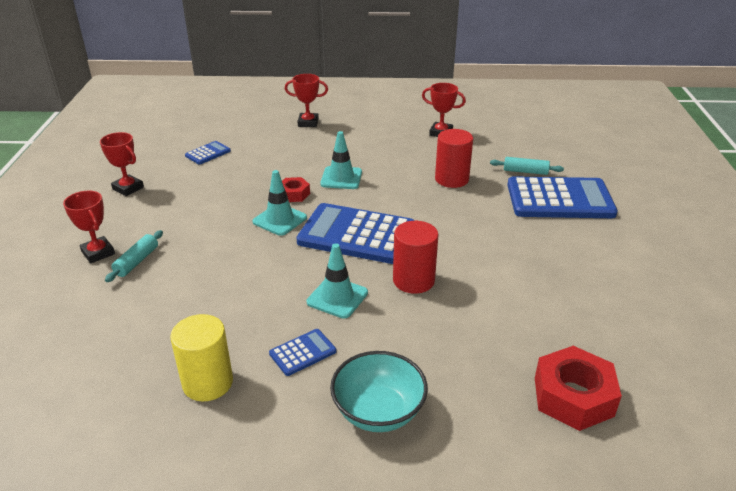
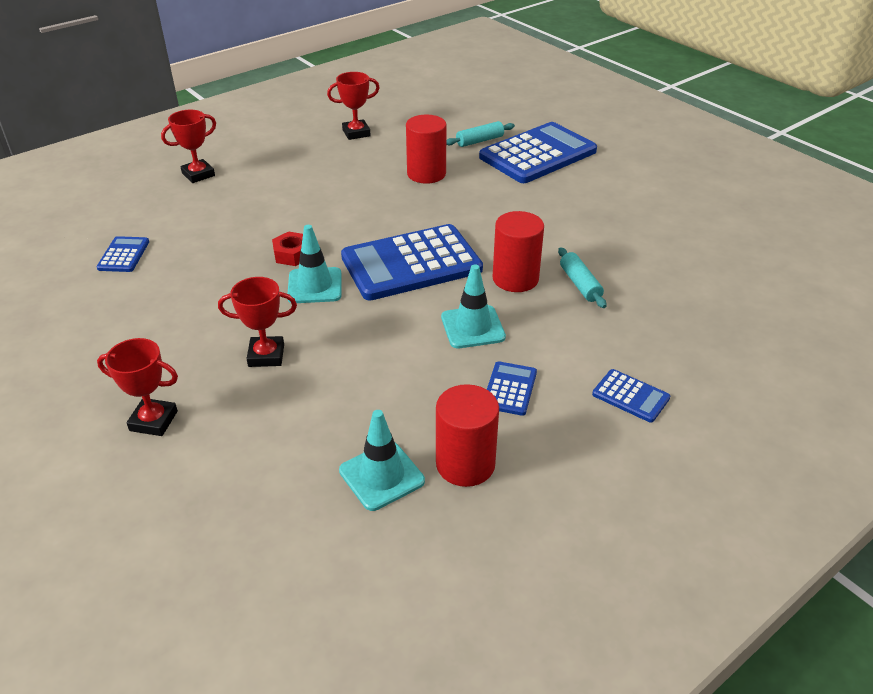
camera: 40 degrees left, 5 degrees up
(128, 188) = (77, 337): red trophy -> red trophy (266, 355)
(137, 261) = (217, 404): turquoise rolling pin -> turquoise rolling pin (580, 284)
(208, 382) = (465, 464): yellow cylinder -> red cylinder
(341, 178) = (319, 217): turquoise traffic cone -> turquoise traffic cone (381, 476)
(378, 411) = (630, 396): turquoise bowl -> blue calculator
(573, 397) = (736, 303): red nut -> none

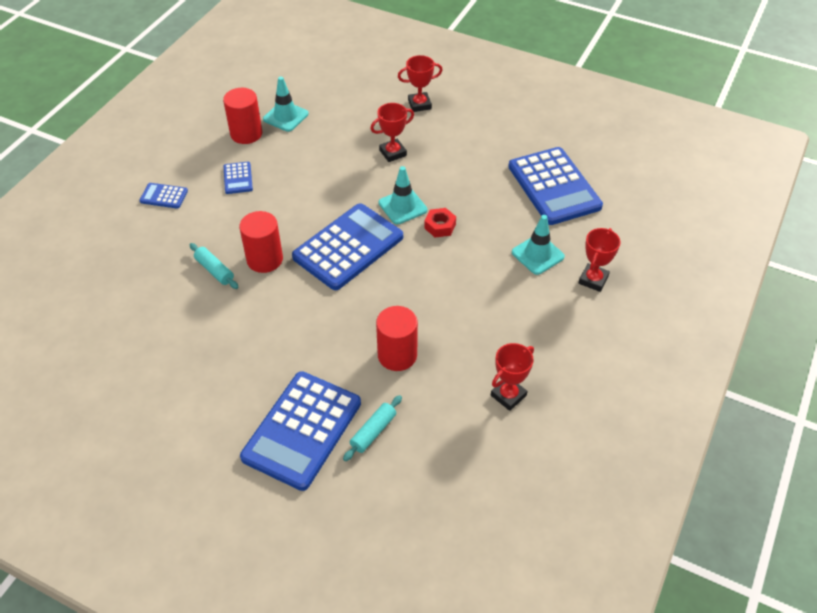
camera: 155 degrees right, 10 degrees up
(123, 255) = (554, 186): blue calculator -> blue calculator, size x2.25
(472, 327) = (278, 210): turquoise traffic cone -> turquoise traffic cone (537, 254)

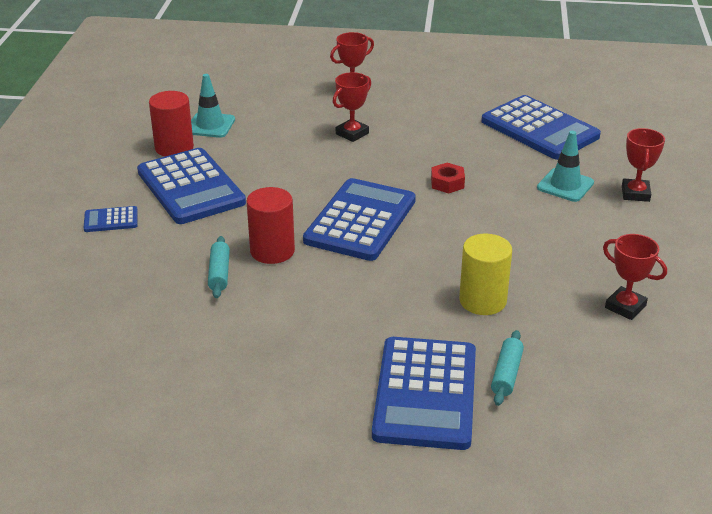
camera: 20 degrees left, 15 degrees down
(214, 270) = (219, 273): turquoise rolling pin -> turquoise rolling pin turned 60 degrees clockwise
(238, 178) = (191, 187): blue calculator -> blue calculator, size x2.25
(397, 355) = (482, 301): red cylinder -> yellow cylinder
(402, 206) = (395, 175): turquoise traffic cone -> none
(508, 395) = (625, 307): red trophy -> red trophy turned 75 degrees counterclockwise

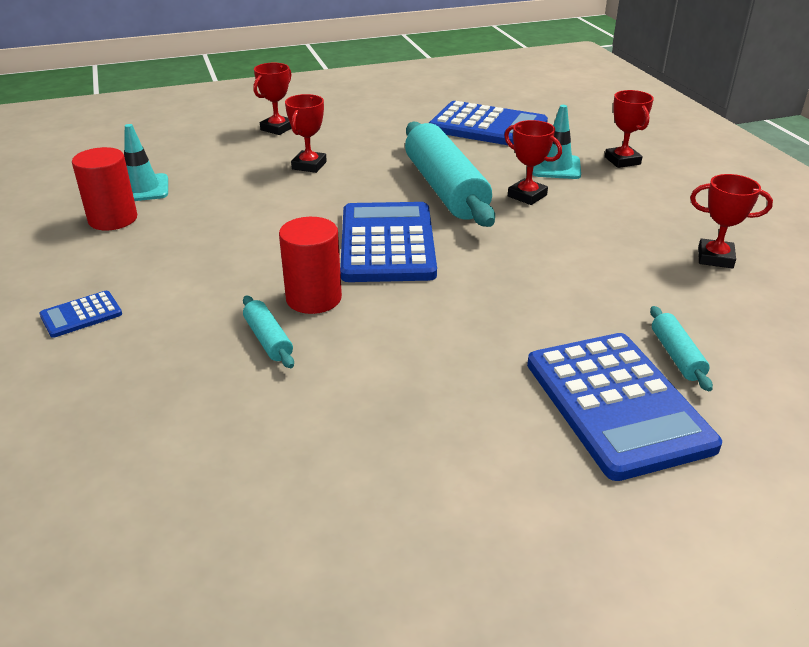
camera: 25 degrees left, 0 degrees up
(191, 187) = (163, 255): blue calculator -> none
(447, 183) = (445, 189): red nut -> turquoise rolling pin
(482, 301) = (582, 289): yellow cylinder -> none
(513, 207) = (527, 196): none -> red trophy

